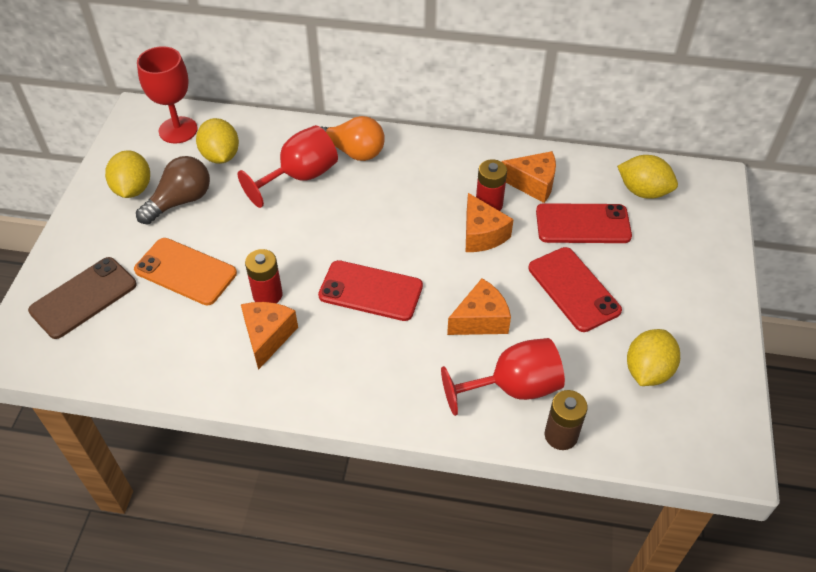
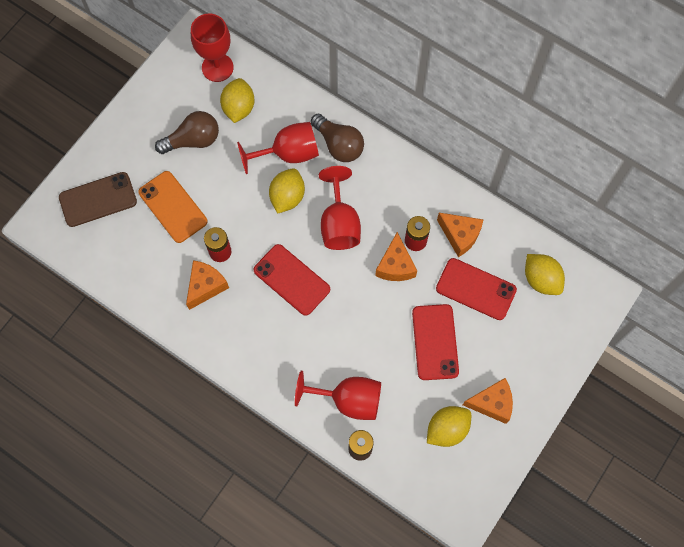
camera: 25 degrees right, 20 degrees up
(133, 189) = (164, 114): yellow lemon -> yellow lemon (287, 197)
(352, 151) = (339, 145): orange light bulb -> brown light bulb
(395, 219) = (339, 224): none -> red goblet
(480, 320) = (355, 337): orange cheese -> orange cheese (492, 403)

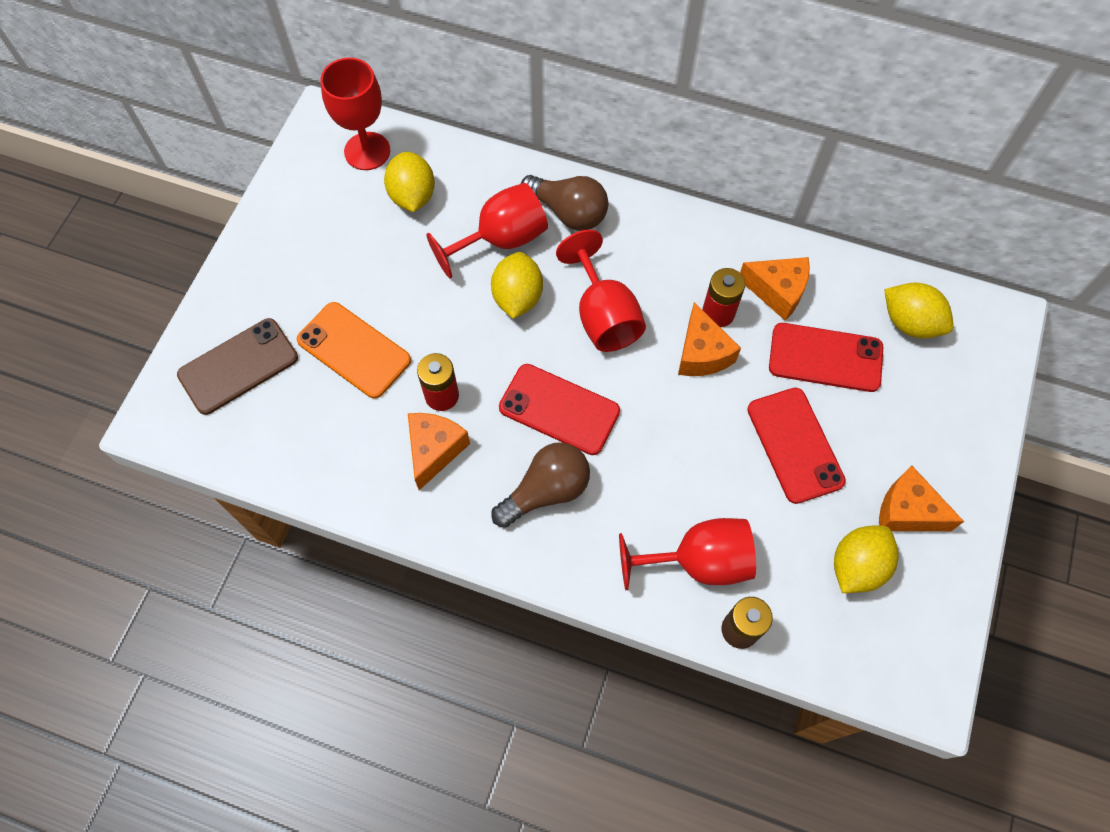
camera: 15 degrees left, 5 degrees down
(193, 140) = (359, 253): brown light bulb -> brown light bulb (546, 491)
(492, 403) = (907, 511): orange cheese -> orange cheese turned 135 degrees counterclockwise

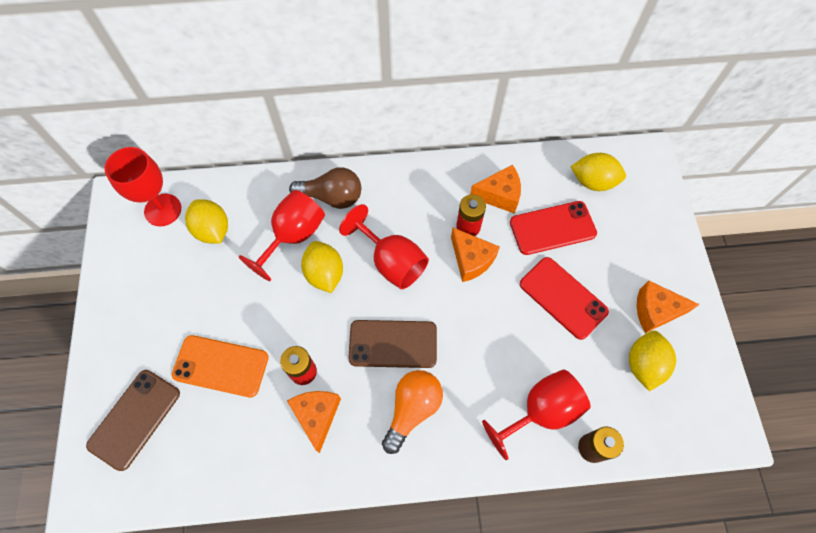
camera: 25 degrees left, 0 degrees up
(546, 491) = (412, 409): brown light bulb -> orange light bulb
(559, 409) = (393, 344): red phone -> brown phone

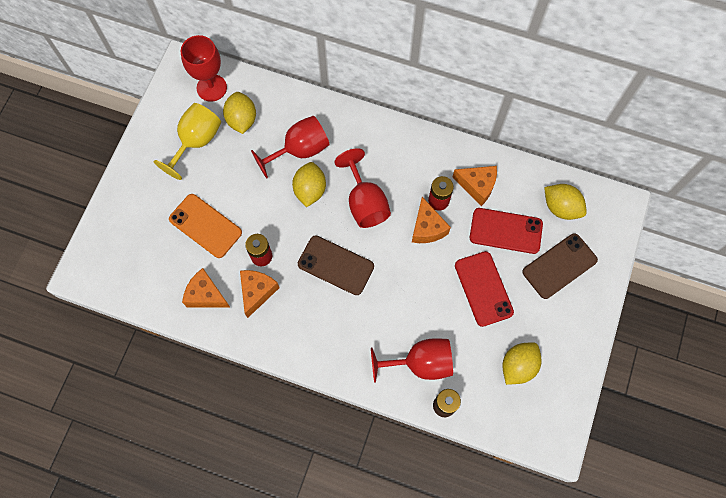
camera: 25 degrees right, 5 degrees up
(134, 419) = (132, 236): brown phone -> brown phone (559, 266)
(169, 275) = (196, 141): none -> yellow goblet
(332, 197) = (343, 131): brown light bulb -> none
(412, 409) = (327, 318): orange light bulb -> none
(655, 311) = (551, 331): orange cheese -> orange cheese (206, 295)

